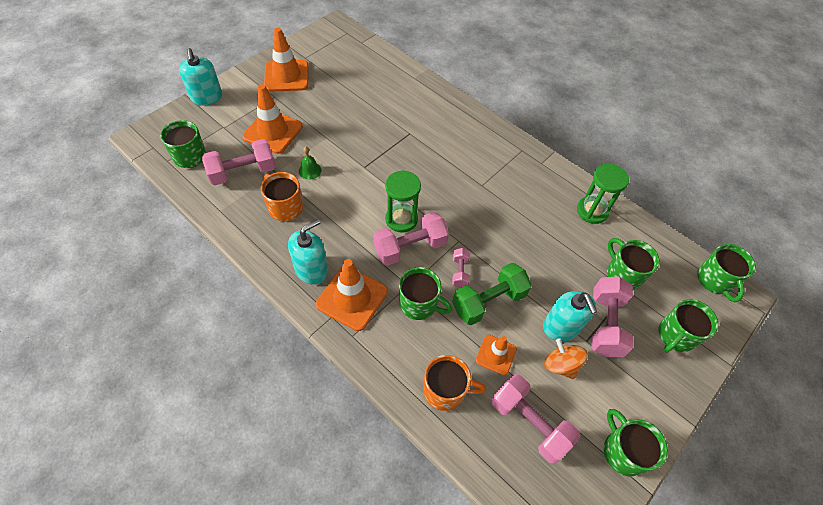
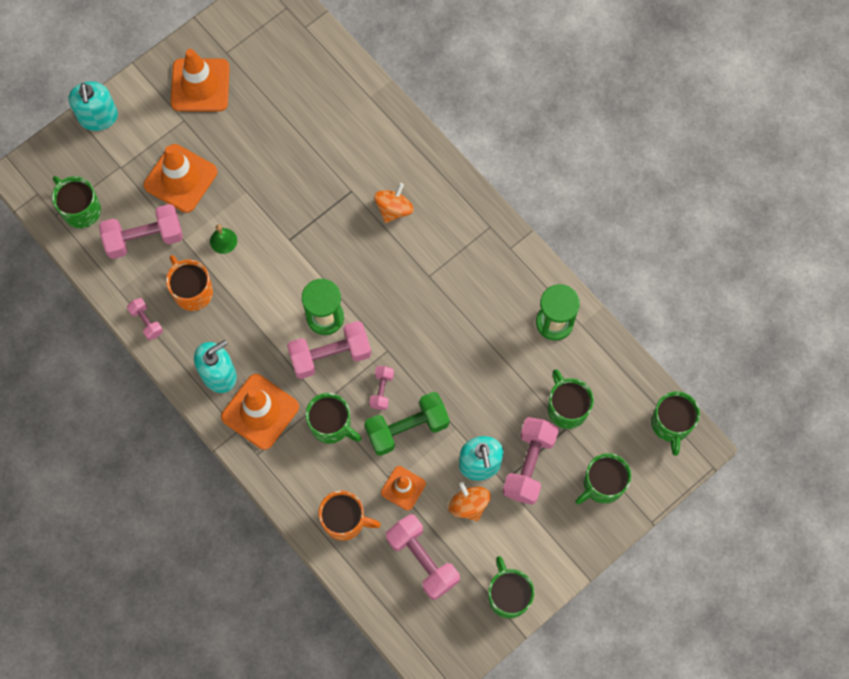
camera: 10 degrees right, 15 degrees up
(244, 233) = (146, 322): none -> pink dumbbell
(445, 143) = (394, 209): none -> orange spinning top

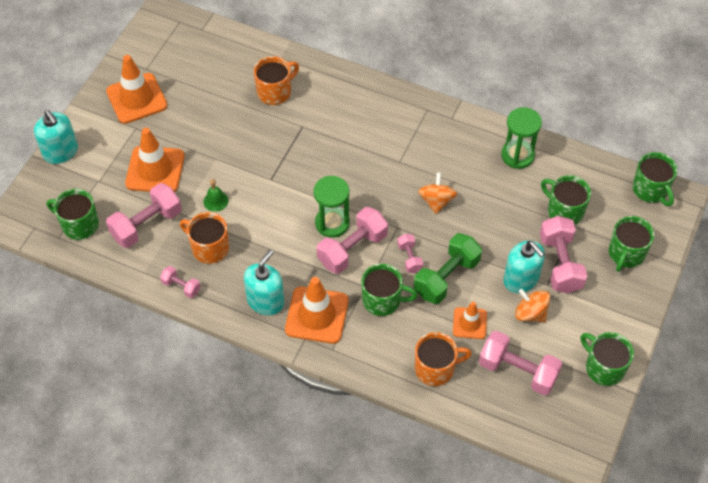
camera: 25 degrees left, 15 degrees down
(343, 137) = (275, 92): none -> orange mug
(394, 209) = (344, 126): orange spinning top -> orange spinning top (436, 201)

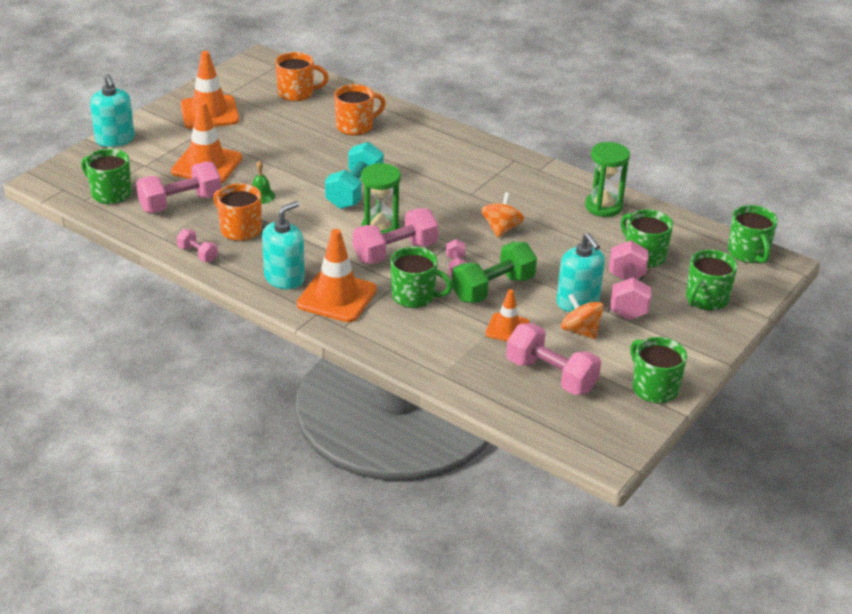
camera: 10 degrees right, 20 degrees down
(297, 178) = (354, 191): none -> turquoise dumbbell
(435, 368) = (456, 359): orange mug -> orange mug (297, 93)

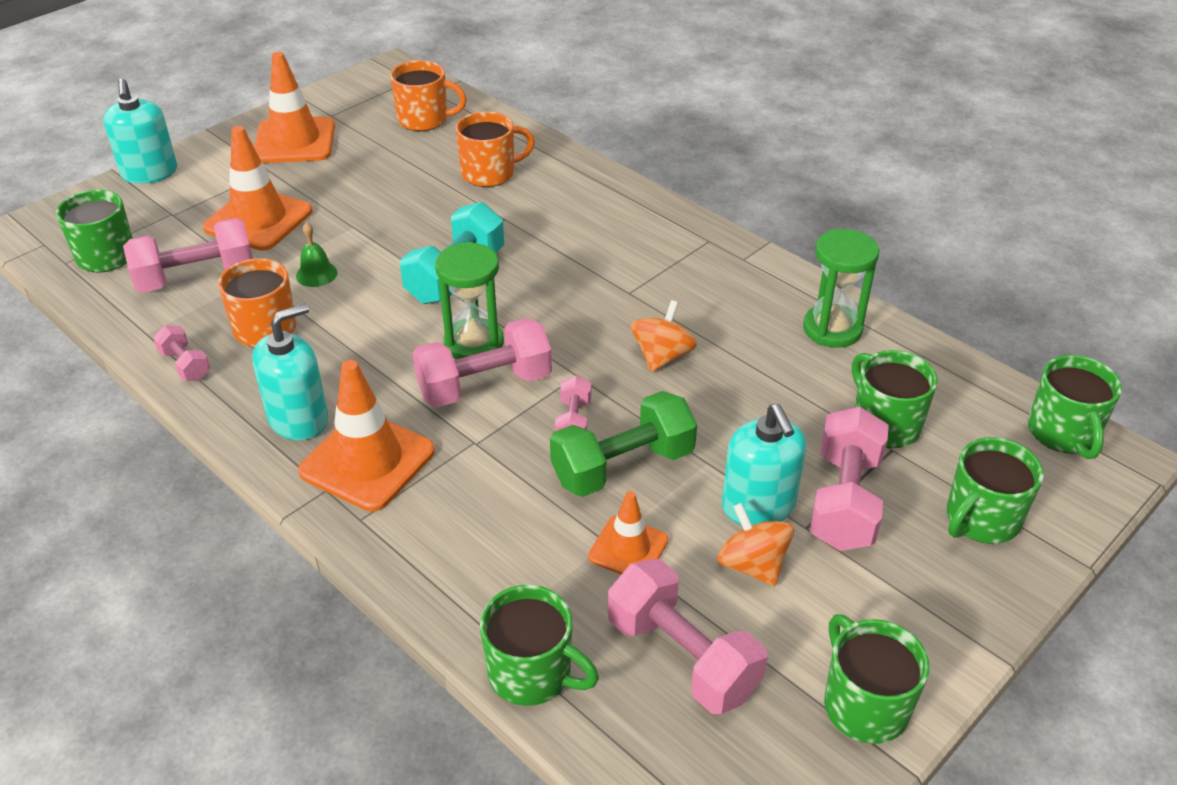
camera: 10 degrees right, 5 degrees up
(414, 296) = (491, 470): green mug -> green mug (532, 673)

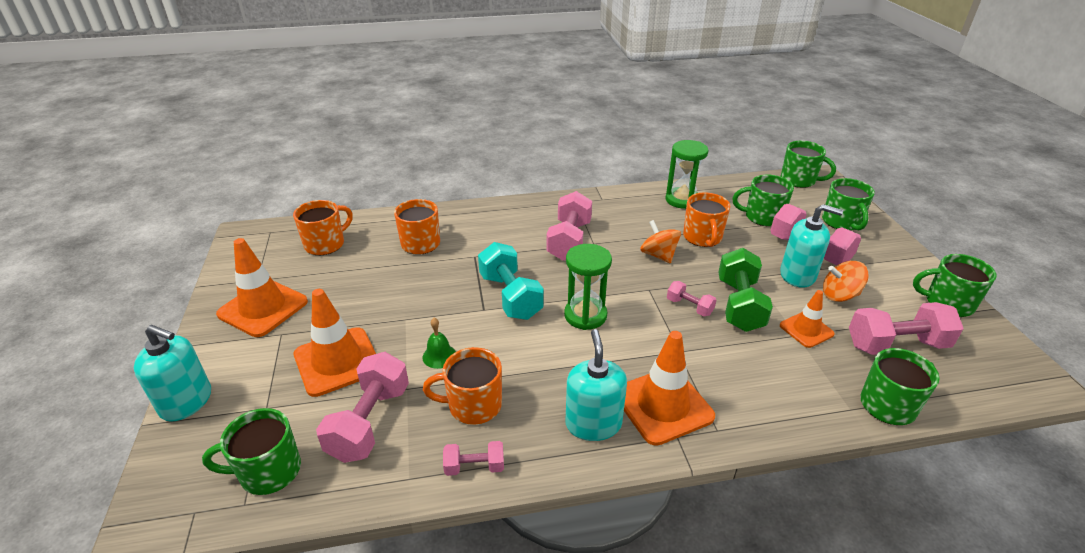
camera: 55 degrees left, 5 degrees down
(484, 385) = (629, 327): pink dumbbell -> pink dumbbell (569, 241)
(752, 381) = (702, 238): none -> orange mug

